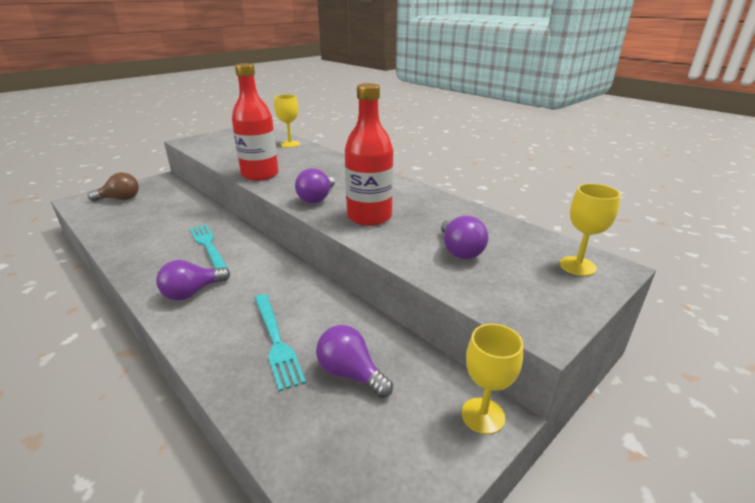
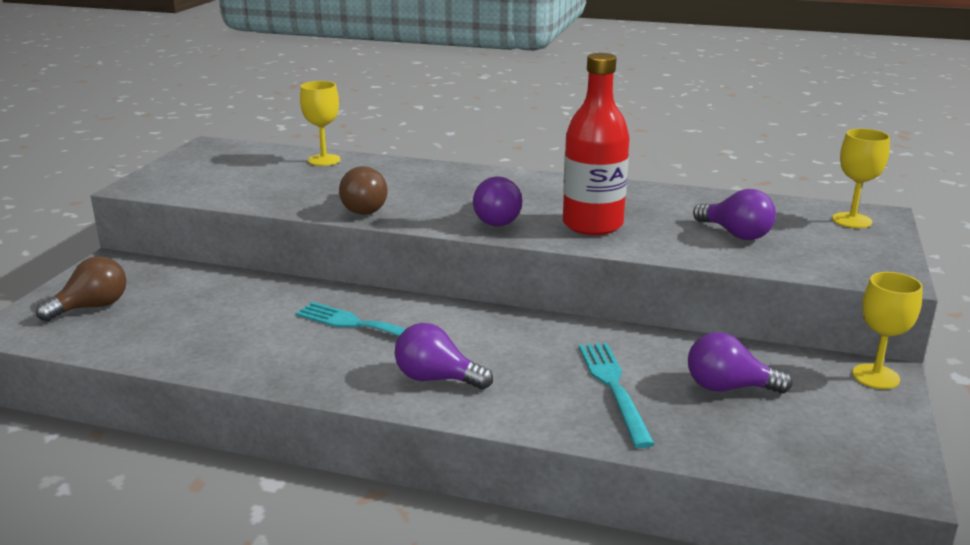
camera: 30 degrees left, 5 degrees down
(192, 292) = (436, 379): purple light bulb -> purple light bulb turned 90 degrees clockwise
(260, 174) = (362, 209): red bottle -> brown light bulb
(276, 341) = (614, 388): turquoise fork -> turquoise fork turned 135 degrees counterclockwise

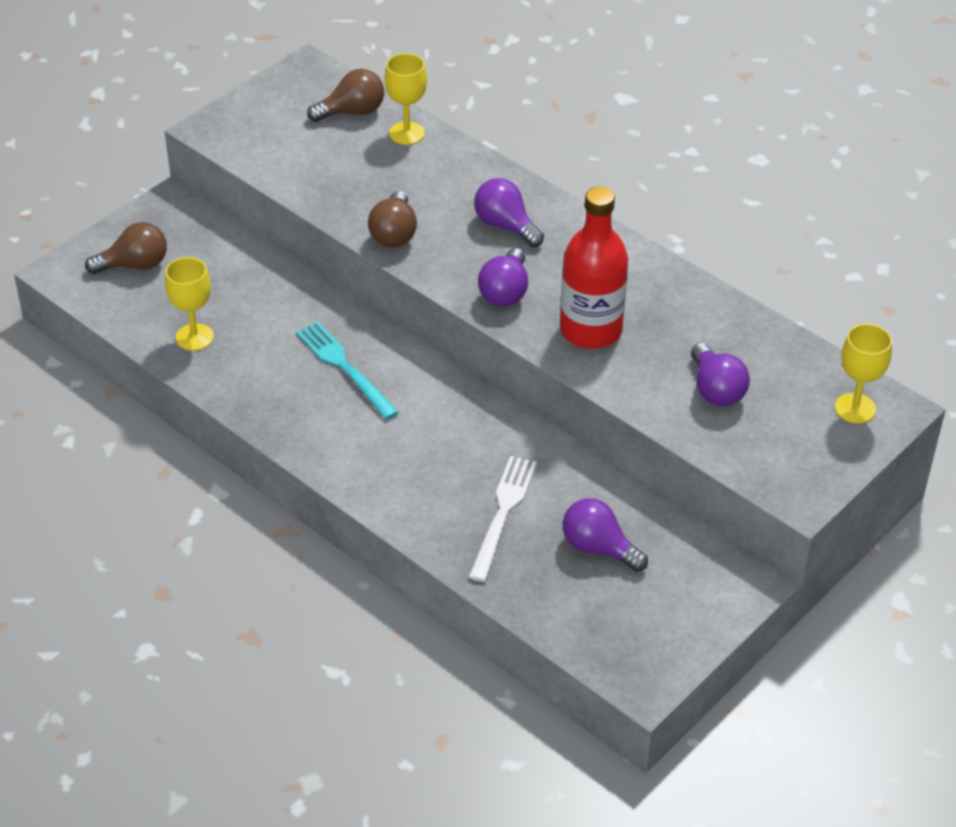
camera: 25 degrees right, 20 degrees up
(266, 158) = (352, 112): none -> brown light bulb
(436, 379) = (367, 452): purple light bulb -> purple light bulb (505, 226)
(614, 388) = (503, 514): turquoise fork -> white fork
(875, 376) = (739, 583): yellow goblet -> yellow goblet (194, 337)

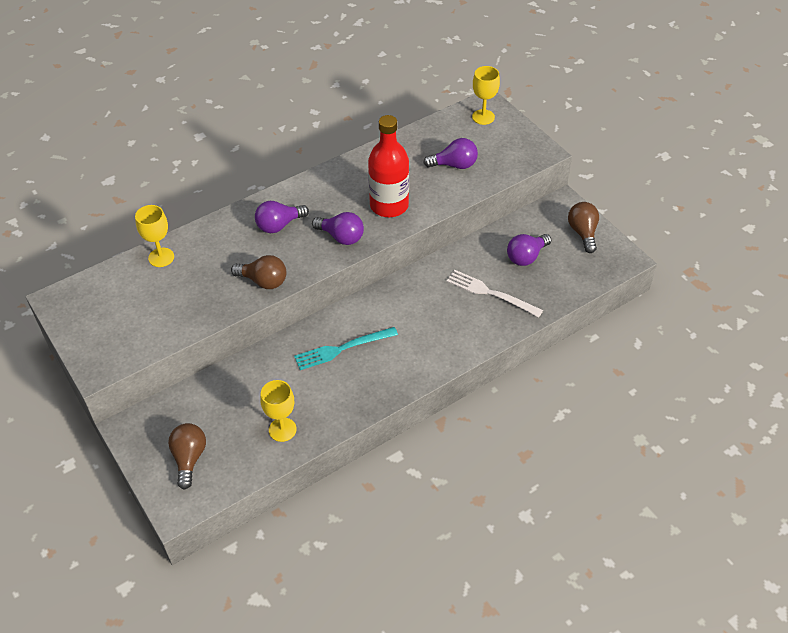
camera: 75 degrees left, 5 degrees up
(352, 112) = (122, 282): brown light bulb -> brown light bulb (583, 233)

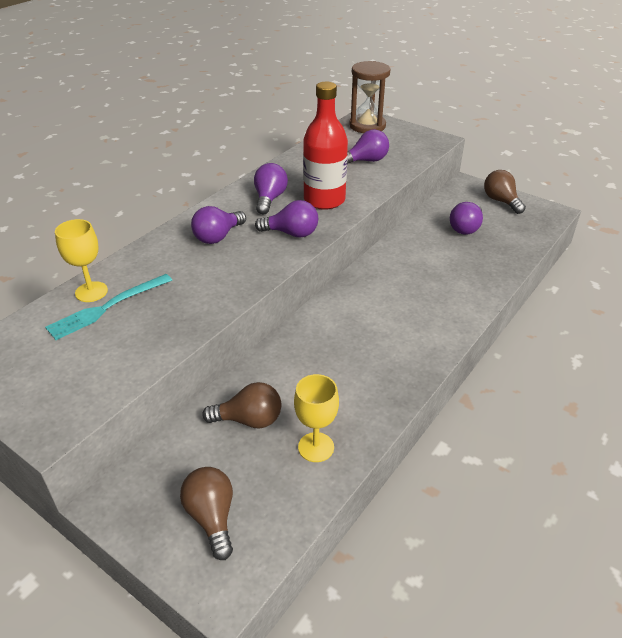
camera: 20 degrees left, 10 degrees down
(263, 281) = (228, 288): brown light bulb -> brown light bulb (249, 420)
(342, 192) = (269, 199): none -> purple light bulb
(342, 348) = (337, 345): turquoise fork -> turquoise fork (107, 307)
(483, 117) = (367, 126): yellow goblet -> brown hourglass
(491, 293) = (455, 262): white fork -> none

